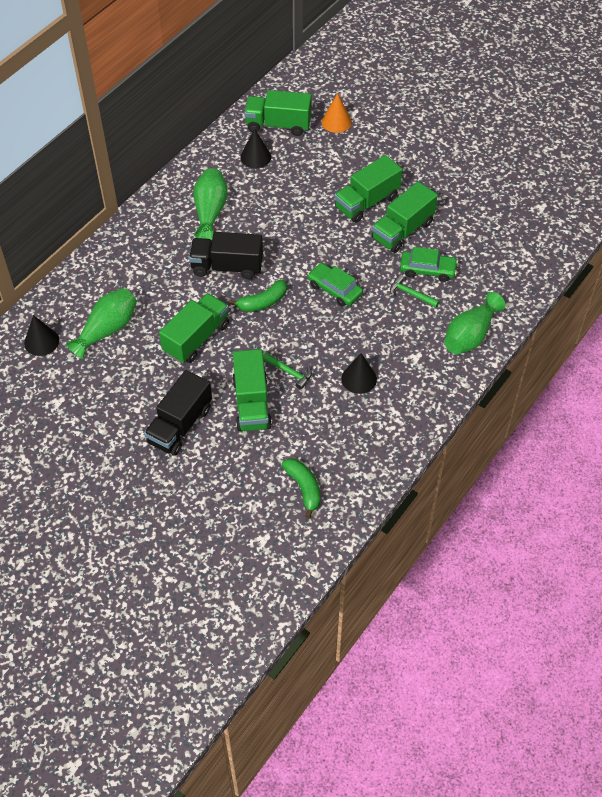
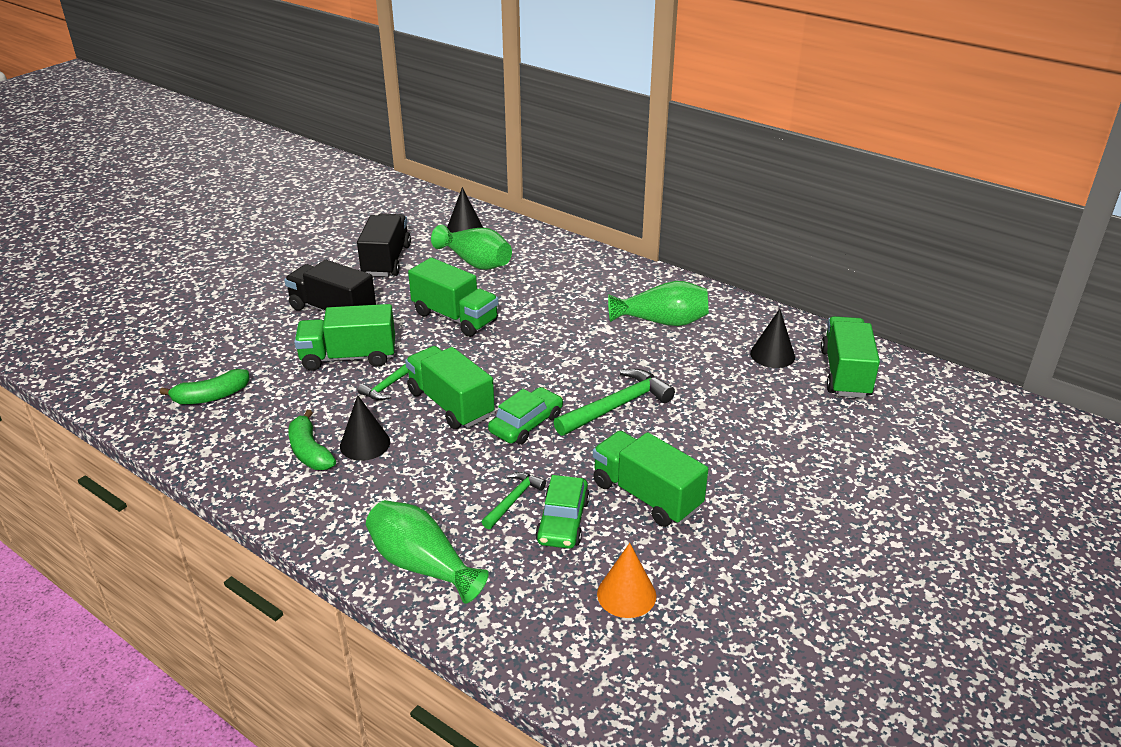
camera: 90 degrees right, 20 degrees down
(227, 267) = (567, 336): black truck -> black truck (386, 260)
(263, 302) = (507, 363): green banana -> green banana (310, 451)
(314, 241) = (617, 406): none -> green hammer
(336, 122) = (874, 429): orange cone -> orange cone (626, 594)
(367, 202) = (703, 458): green truck -> green truck (450, 404)

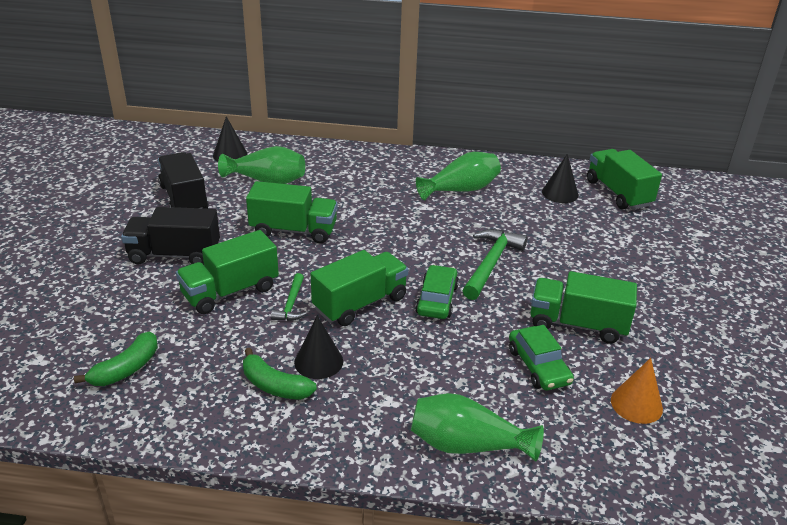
camera: 30 degrees left, 0 degrees up
(450, 404) = (360, 303): green truck -> green truck turned 120 degrees clockwise
(513, 500) = (486, 363): green hammer -> none

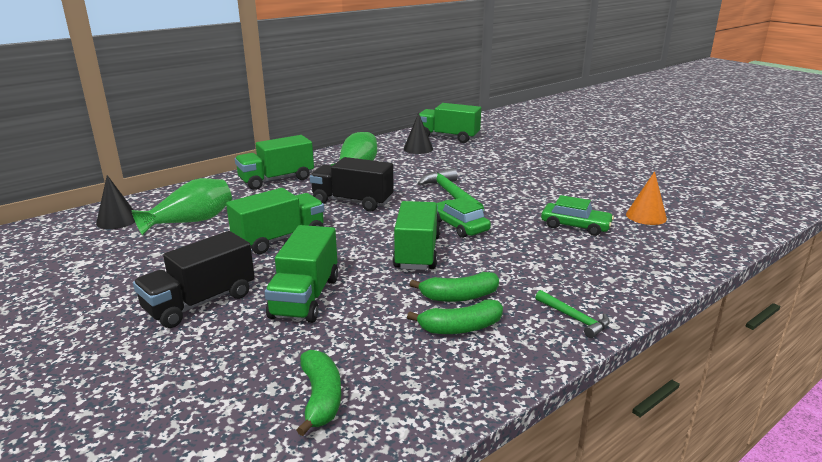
camera: 45 degrees left, 10 degrees down
(184, 198) = (128, 264): black truck -> black truck (352, 202)
(291, 304) = (371, 278): green hammer -> green hammer (574, 318)
(318, 361) = (459, 296): black cone -> green banana
(467, 445) = (624, 281): green vase -> none
(577, 324) = (552, 199): green truck -> green truck (276, 180)

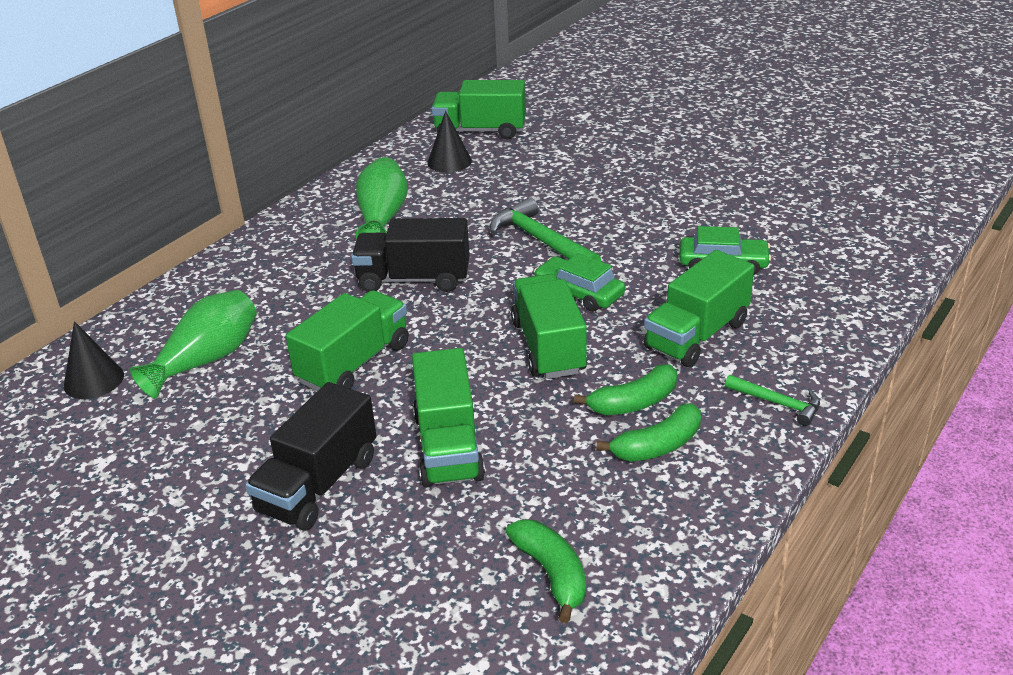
camera: 15 degrees left, 10 degrees up
(276, 180) = (278, 260): green truck -> green truck (696, 335)
(646, 216) = (801, 230): orange cone -> none

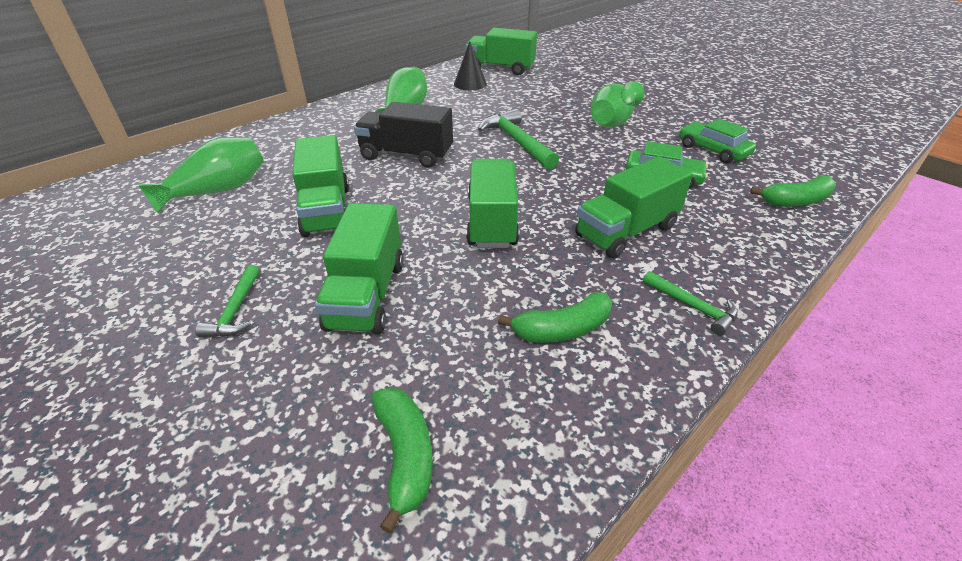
camera: 10 degrees right, 5 degrees up
(93, 380) = (126, 193): black cone -> none
(318, 485) = (235, 310): black truck -> green hammer
(354, 363) = (327, 210): green truck -> green truck turned 120 degrees clockwise
(579, 293) = (533, 183): green car -> green car (712, 150)
(634, 402) = (552, 282): green banana -> green banana (795, 201)
(649, 195) = (613, 121): none -> green vase

